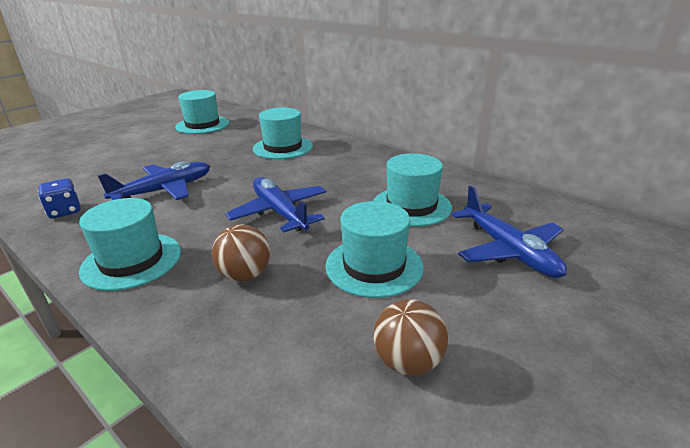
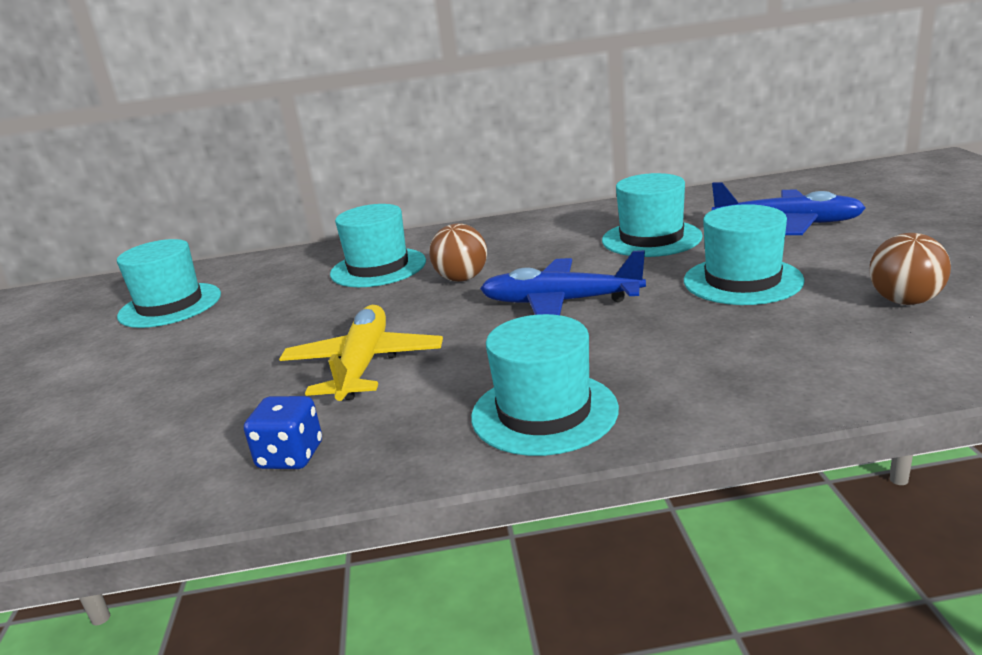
camera: 45 degrees left, 5 degrees down
(164, 190) = (363, 365): blue plane -> yellow plane
(245, 275) = (676, 346): brown ball -> brown ball (462, 279)

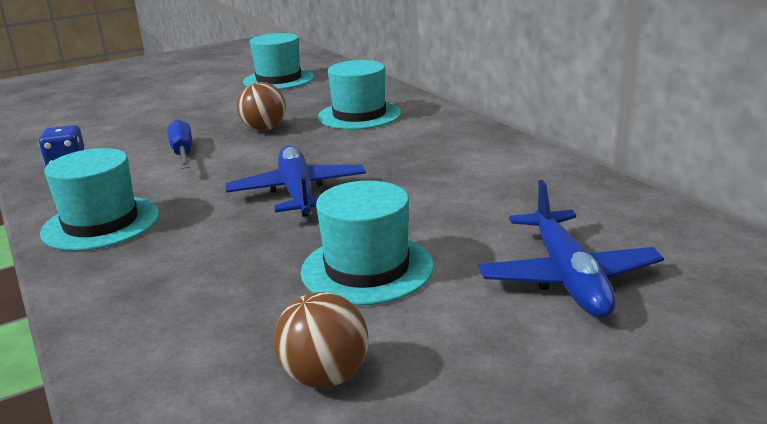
camera: 65 degrees right, 0 degrees up
(363, 365) = (183, 153): yellow plane -> blue screwdriver
(462, 279) = (342, 147): brown ball -> brown ball (264, 129)
(651, 238) = (475, 205): turquoise hat -> none

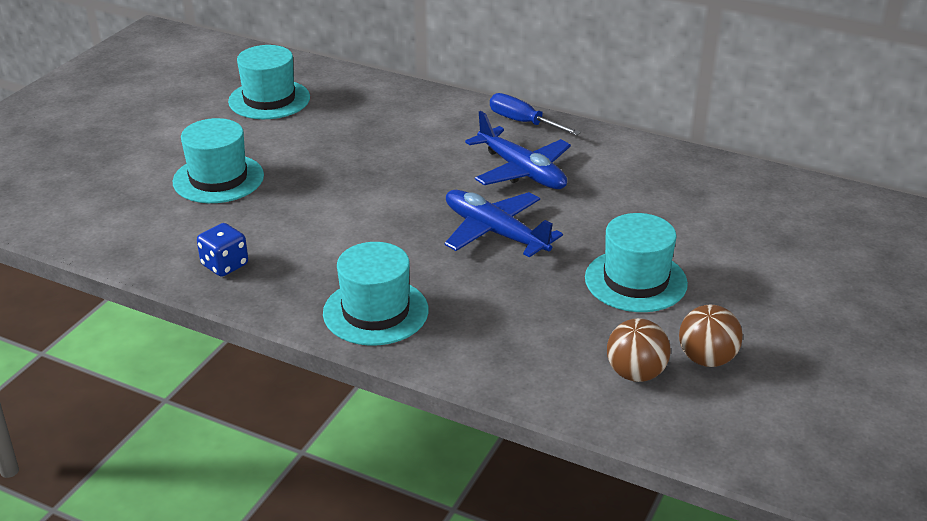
camera: 35 degrees left, 10 degrees up
(183, 153) = (323, 220): blue screwdriver -> blue screwdriver (522, 122)
(264, 129) = (359, 171): brown ball -> brown ball (635, 373)
(359, 115) = (426, 131): turquoise hat -> turquoise hat (218, 179)
(568, 277) = (760, 245): blue plane -> blue plane (521, 171)

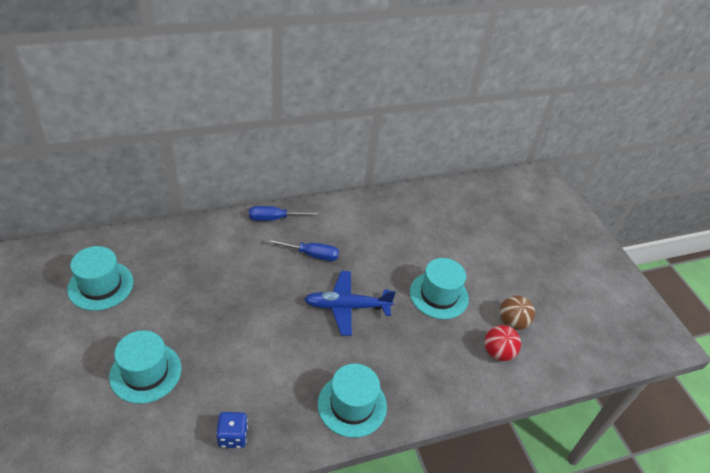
camera: 50 degrees left, 10 degrees up
(521, 171) = (312, 255): blue plane -> blue screwdriver
(635, 373) = (498, 353): brown ball -> red ball

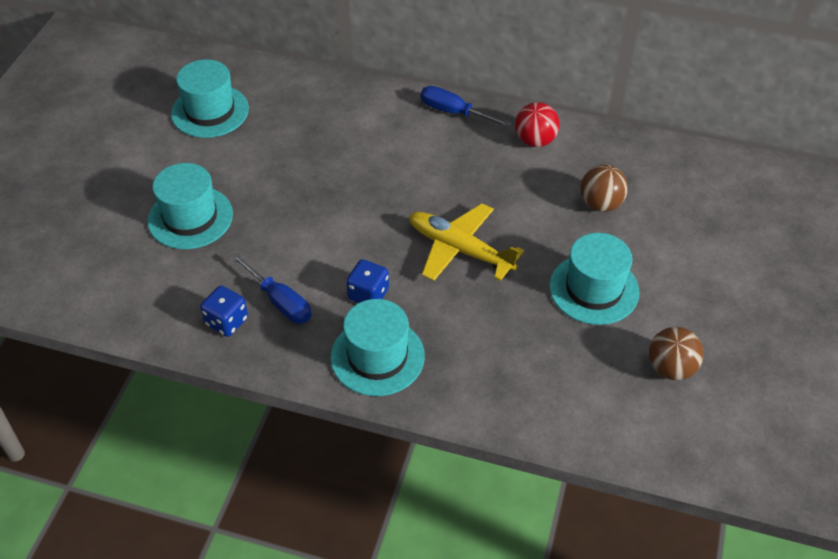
camera: 40 degrees right, 5 degrees up
(312, 255) = (466, 172): blue screwdriver -> blue screwdriver (280, 302)
(314, 365) = (368, 294): none -> blue dice
(347, 307) = (460, 250): blue plane -> yellow plane
(402, 241) = (600, 204): none -> brown ball
(498, 353) = (615, 393): red ball -> red ball (535, 141)

